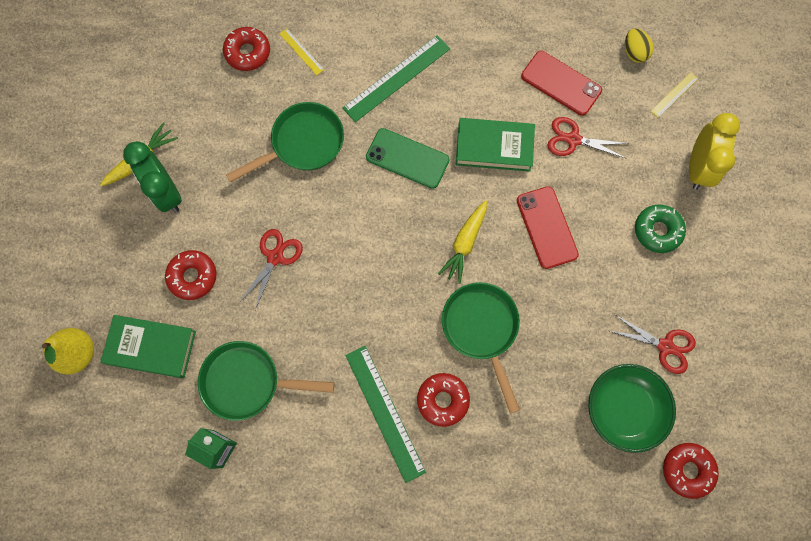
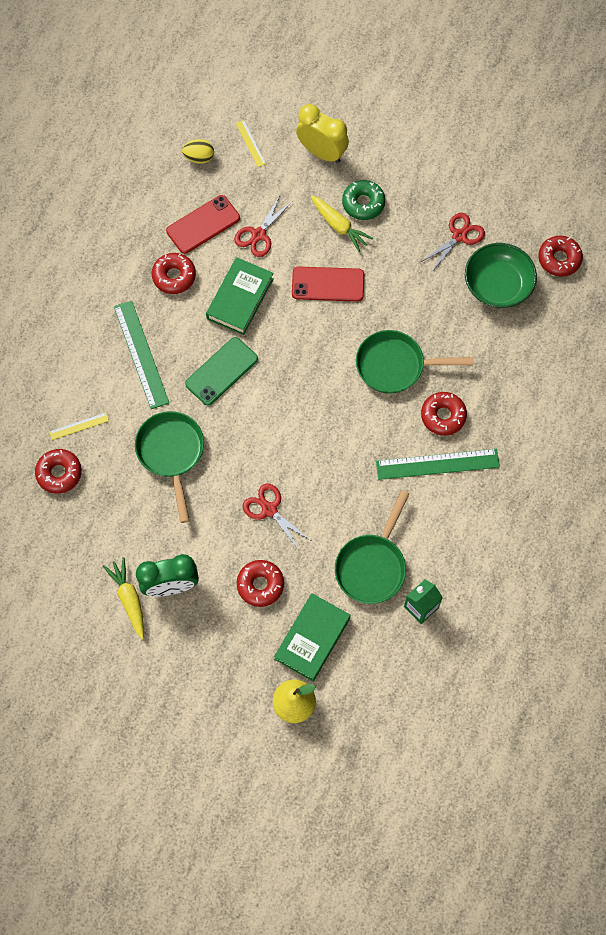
camera: 70 degrees left, 5 degrees down
(464, 243) = (317, 352): yellow carrot -> yellow carrot (339, 226)
(492, 77) = (174, 276): none -> red donut

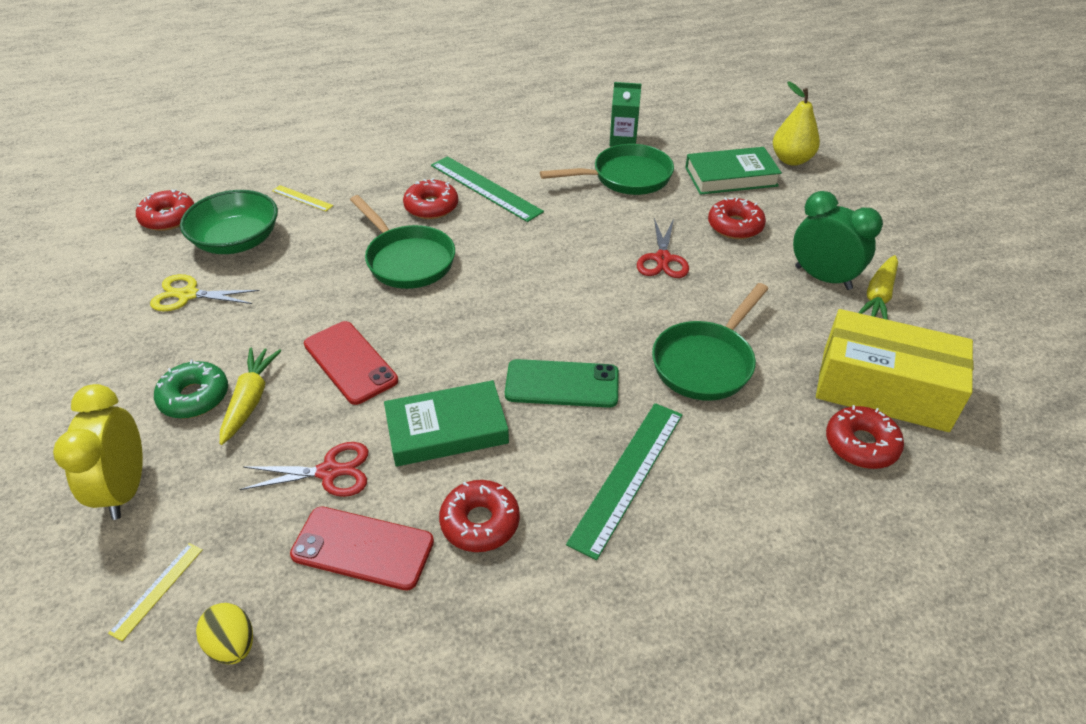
camera: 130 degrees left, 25 degrees down
(74, 523) = (884, 389): none -> yellow box
(79, 426) = (789, 469): yellow ruler -> yellow ruler (302, 198)
(459, 236) = (188, 295): red scissors -> yellow scissors

